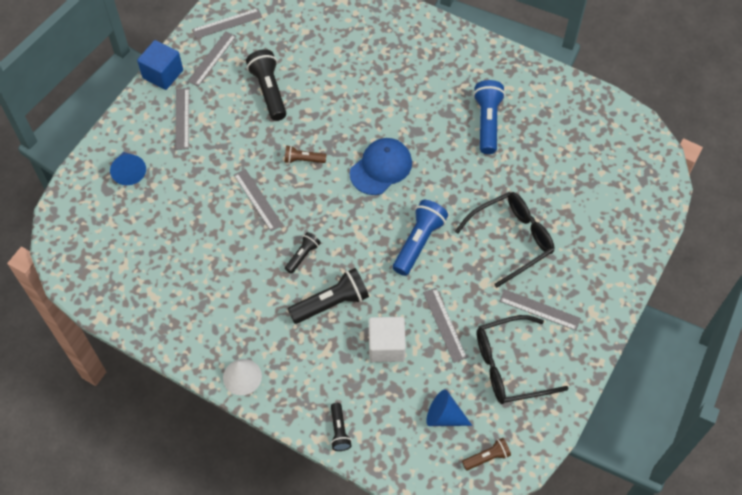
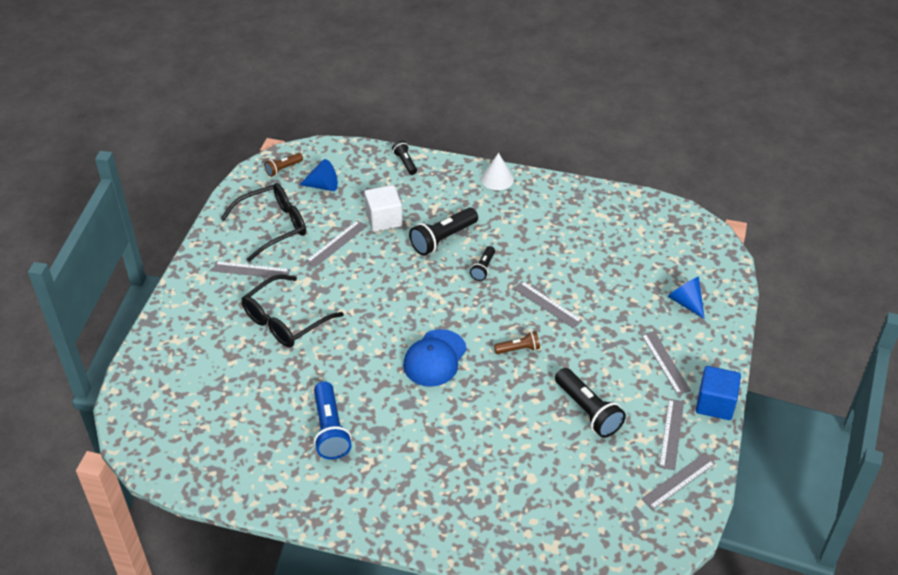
camera: 165 degrees right, 15 degrees down
(418, 242) = (377, 300): blue flashlight -> none
(444, 324) = (337, 243): grey ruler -> grey ruler turned 75 degrees clockwise

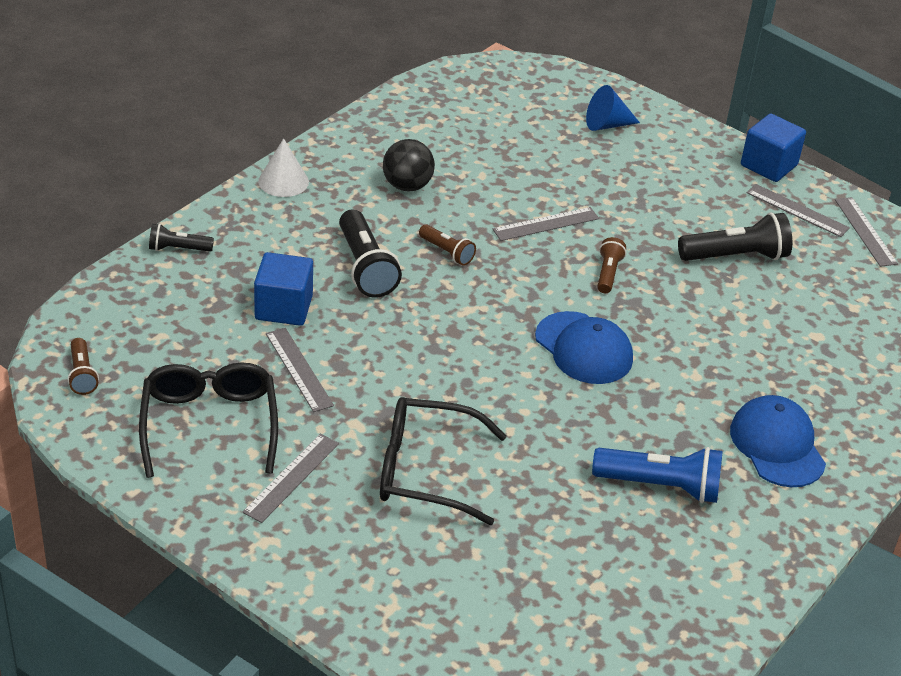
camera: 70 degrees left, 5 degrees down
(285, 321) = (425, 471): black glasses -> black glasses turned 120 degrees clockwise
(323, 186) = (159, 344): blue cone -> none
(384, 219) = (283, 308): white cube -> blue cube
(402, 480) = (777, 445): none -> blue cap
(483, 268) = (447, 252): black flashlight -> brown flashlight
(535, 230) = (407, 186): none -> black ball
(665, 362) = (690, 174): grey ruler -> none

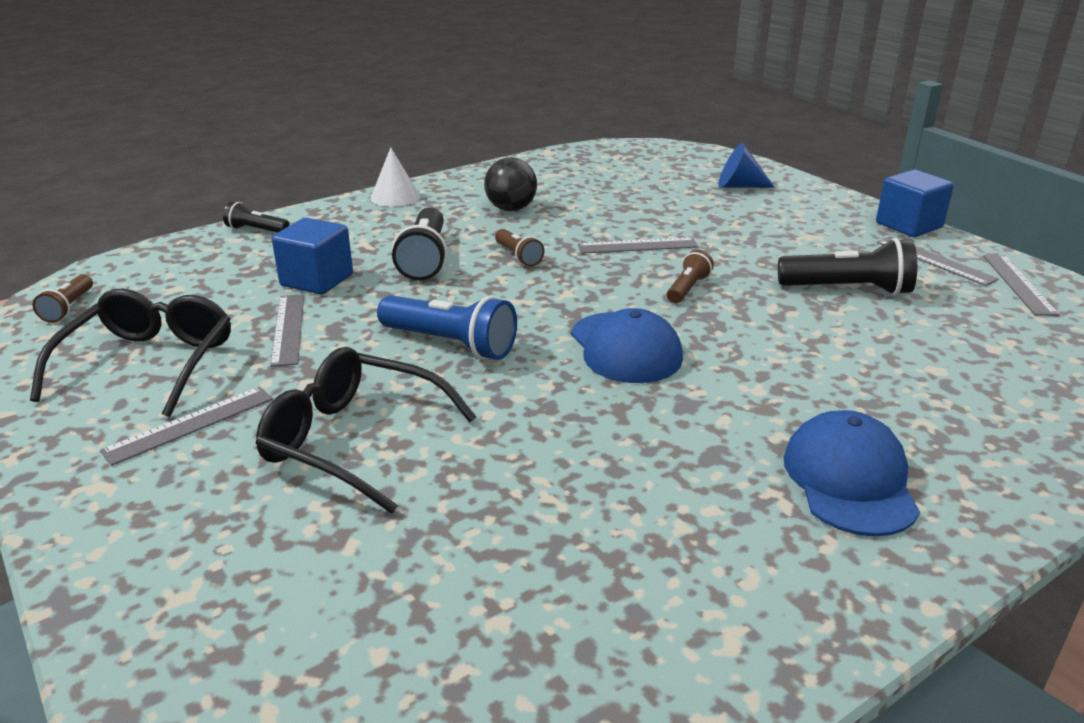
camera: 20 degrees right, 10 degrees down
(660, 486) = (658, 504): blue flashlight -> blue flashlight (450, 344)

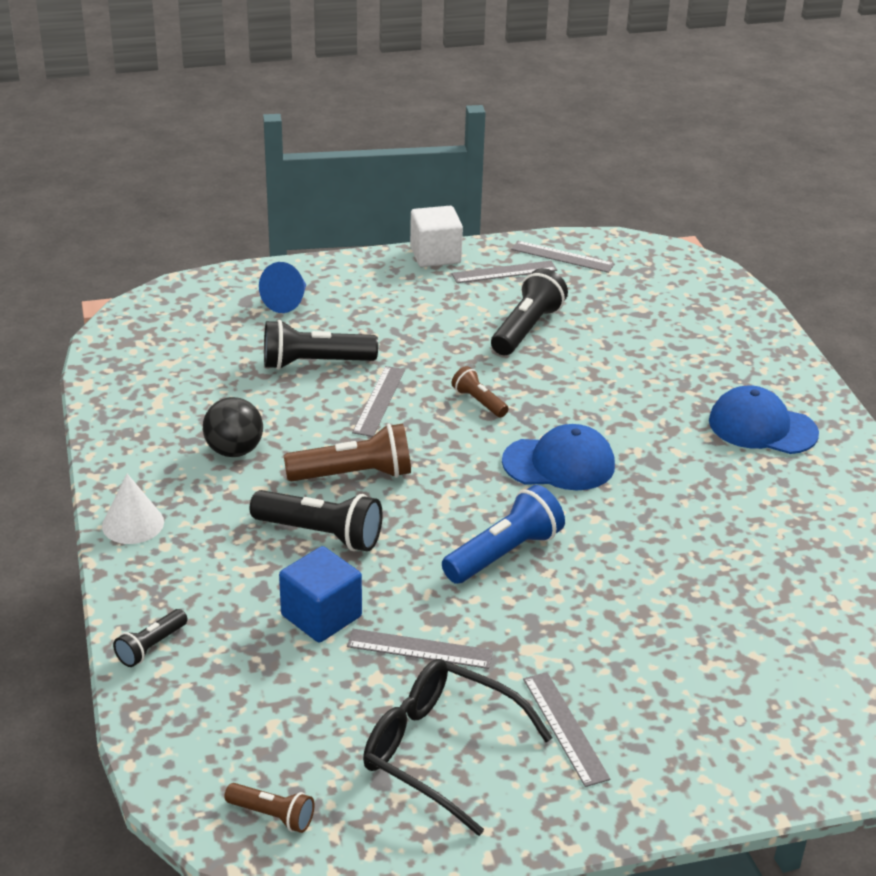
camera: 70 degrees left, 5 degrees up
(353, 440) = (630, 635): black glasses -> none
(518, 256) = (354, 475): brown flashlight -> brown flashlight, size x1.78
(663, 212) = (314, 363): none -> black flashlight
(908, 225) = (435, 255): blue cube -> white cube

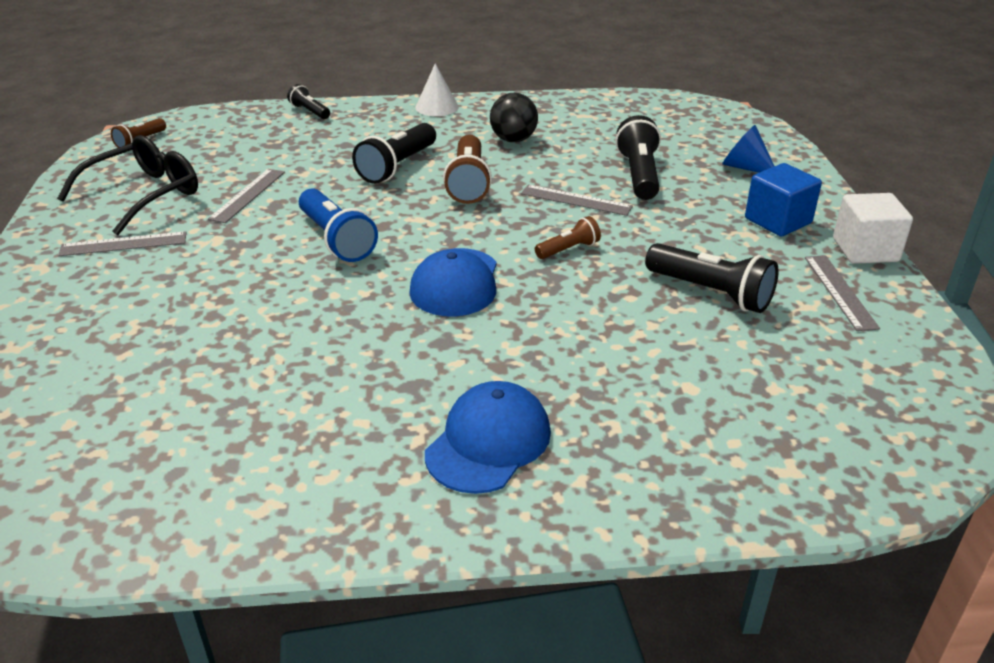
camera: 100 degrees right, 0 degrees up
(321, 616) = (306, 163): blue cube -> blue cube (778, 221)
(562, 257) = (895, 340): grey ruler -> none

